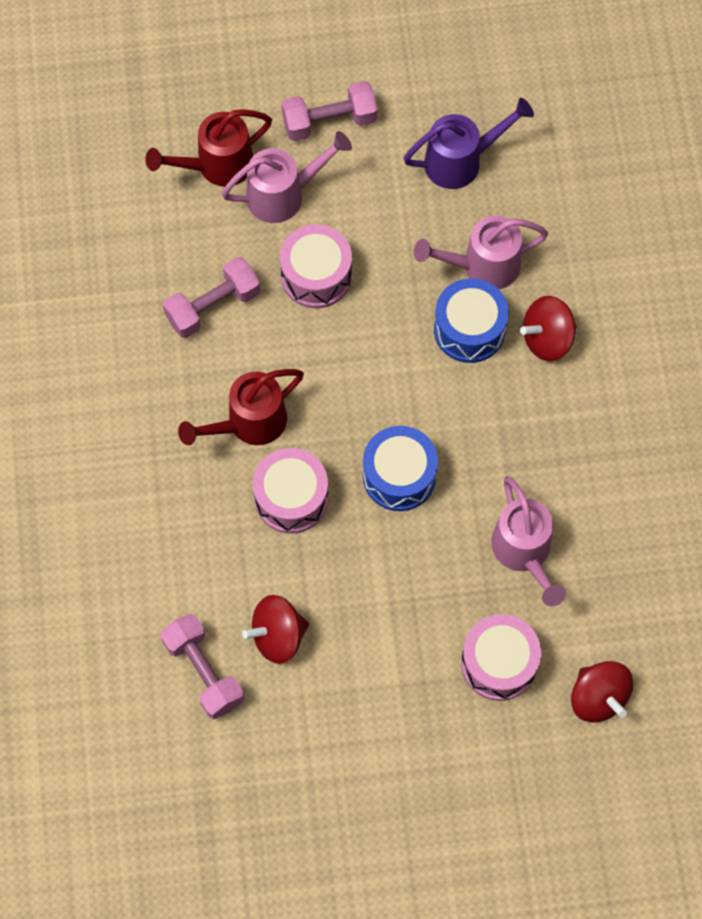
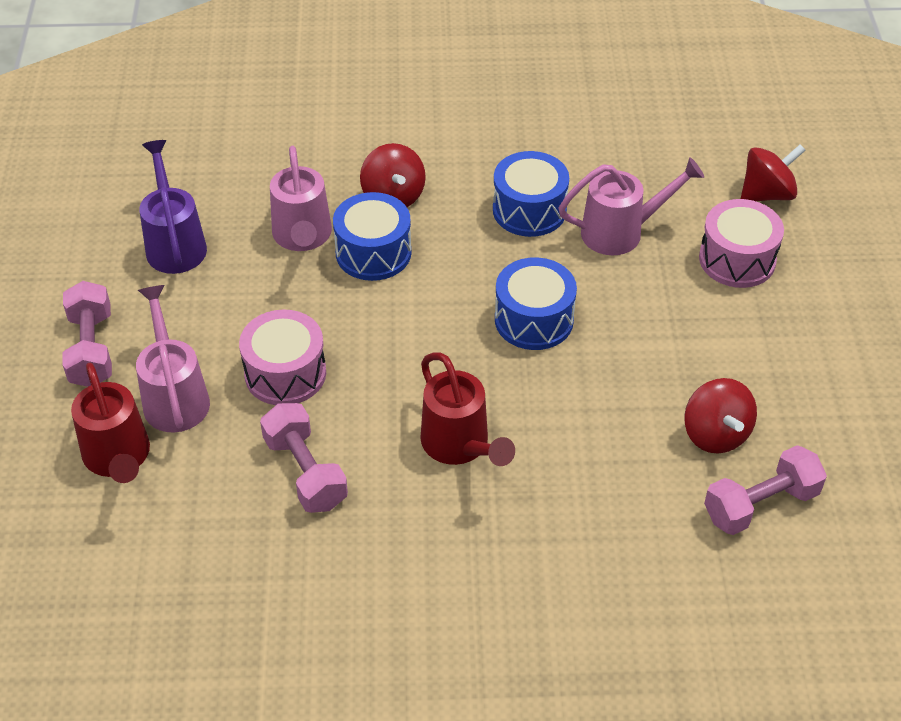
camera: 85 degrees left, 20 degrees down
(291, 498) = (554, 412): pink drum -> none
(544, 465) = (529, 210): none -> blue drum

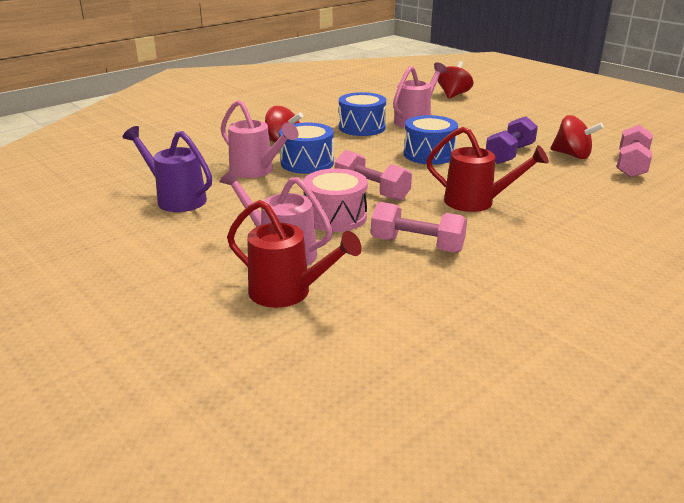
camera: 40 degrees left, 20 degrees down
(91, 349) = (186, 257): pink dumbbell -> pink dumbbell (371, 191)
(635, 381) = (509, 154): none -> purple dumbbell
(737, 259) = (477, 112): pink drum -> none

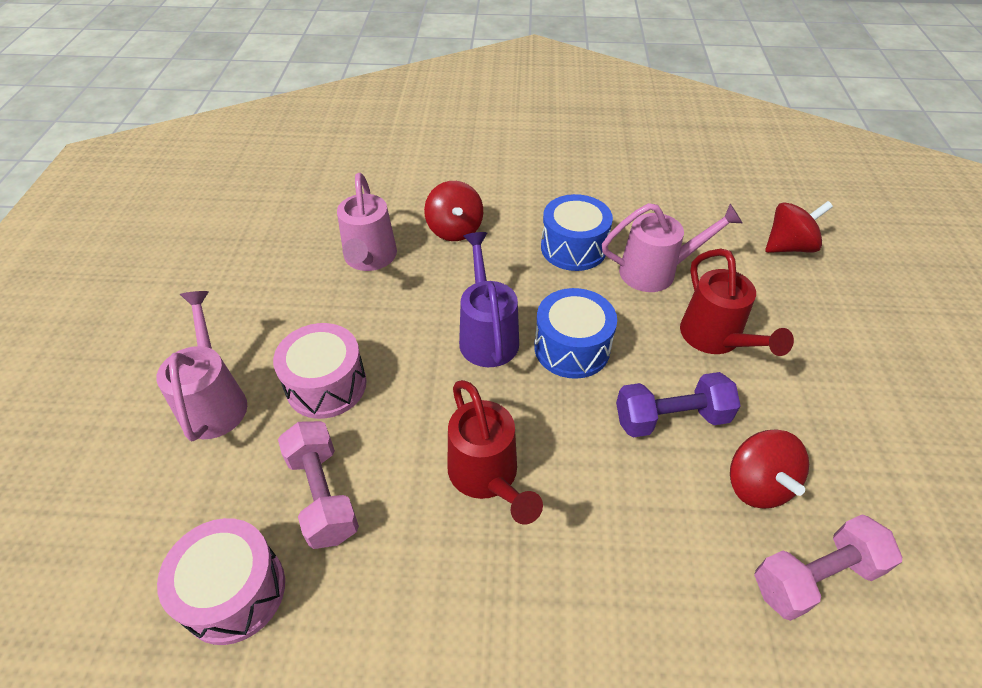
camera: 45 degrees right, 20 degrees up
(176, 199) = (257, 258): purple watering can -> purple watering can (487, 335)
(288, 293) = (139, 463): red watering can -> red watering can (715, 339)
(307, 163) = (430, 276): blue drum -> none
(371, 191) = (416, 369): pink dumbbell -> none
(445, 292) = (234, 591): none -> pink drum

